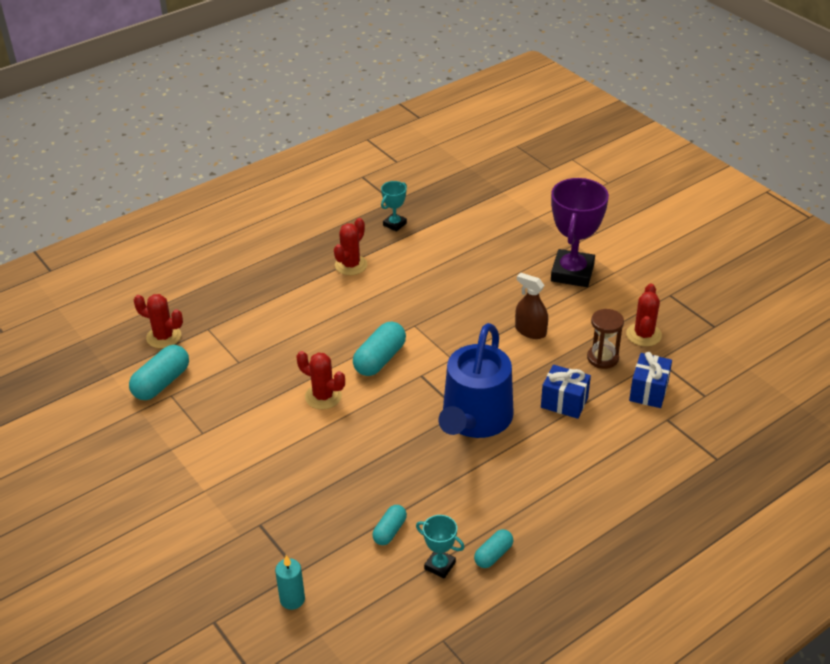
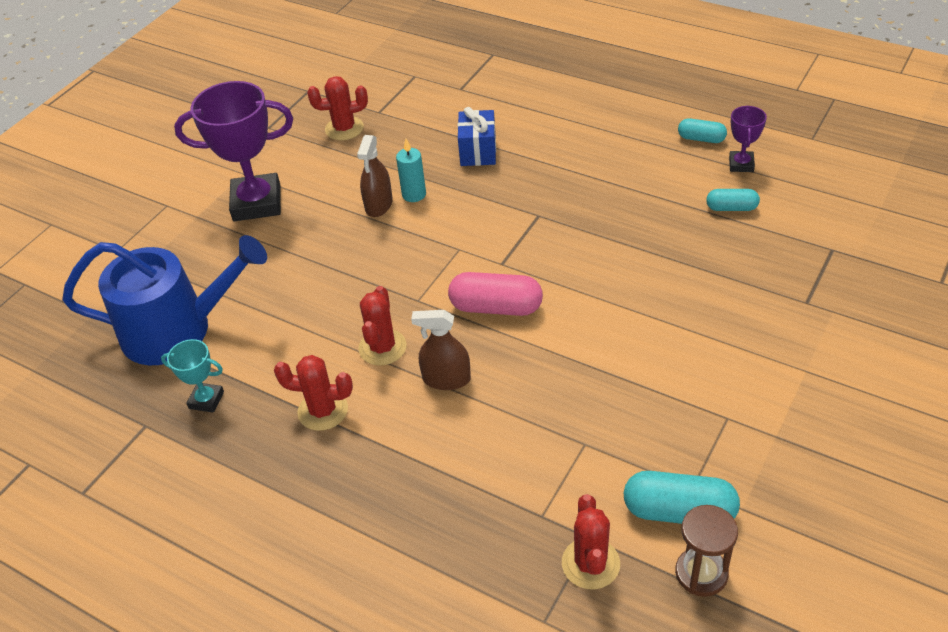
camera: 110 degrees left, 5 degrees up
(292, 599) = (865, 240): turquoise candle -> turquoise candle (414, 194)
(323, 396) = (590, 331): red cactus -> red cactus (382, 347)
(335, 319) = (446, 379): none -> brown spray bottle
(380, 359) = (496, 307): turquoise capsule -> pink capsule
(440, 565) = (741, 164): turquoise trophy -> purple trophy
(475, 419) = (542, 202): blue watering can -> blue watering can (177, 329)
(602, 358) = (396, 145): brown hourglass -> brown hourglass (701, 573)
(648, 391) = (429, 107): blue gift -> none

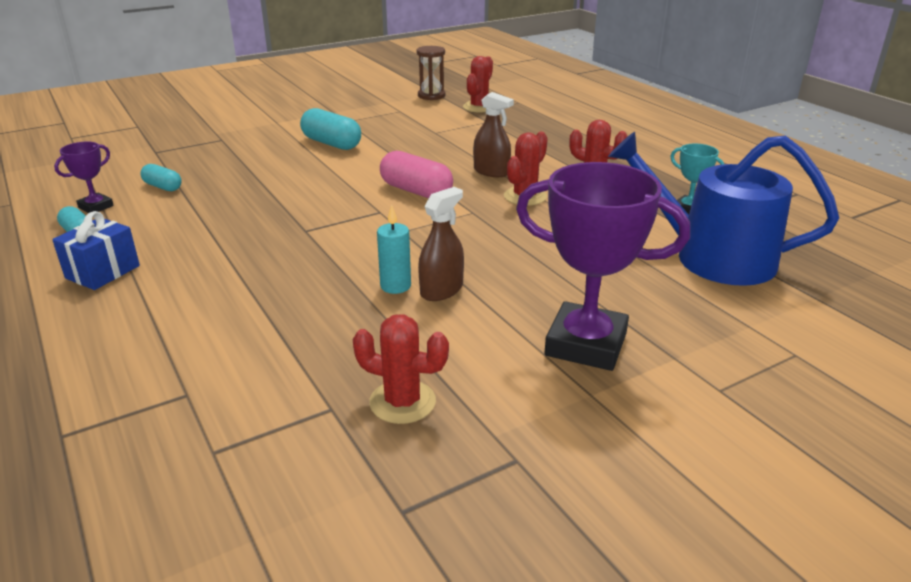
camera: 155 degrees left, 15 degrees down
(478, 152) = (280, 302): blue gift -> blue gift (103, 272)
(679, 512) = (417, 108): turquoise capsule -> turquoise capsule (332, 143)

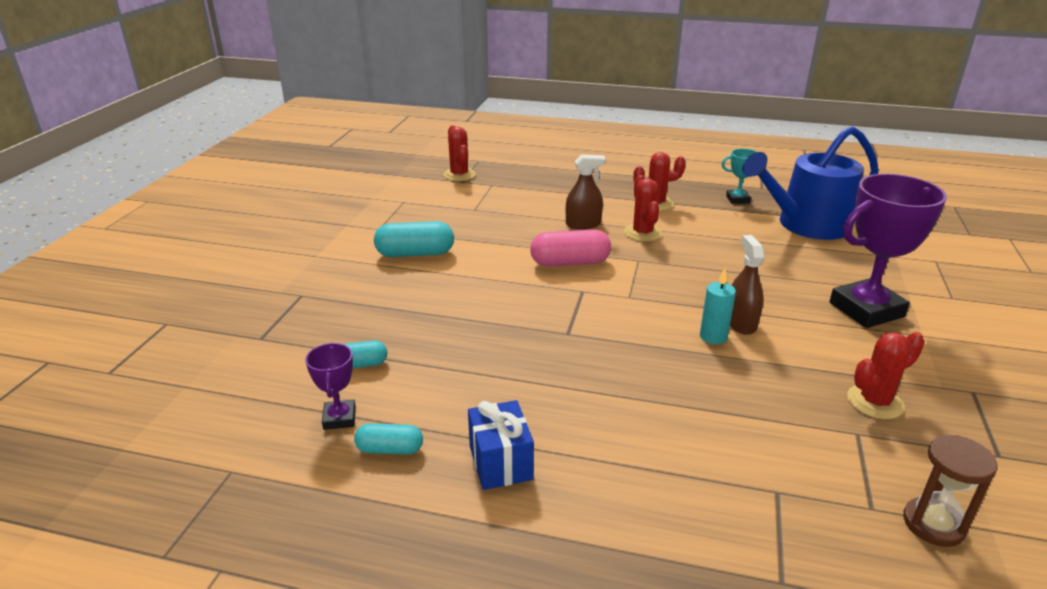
camera: 45 degrees left, 0 degrees up
(431, 96) = (398, 178): brown hourglass -> brown hourglass (933, 524)

